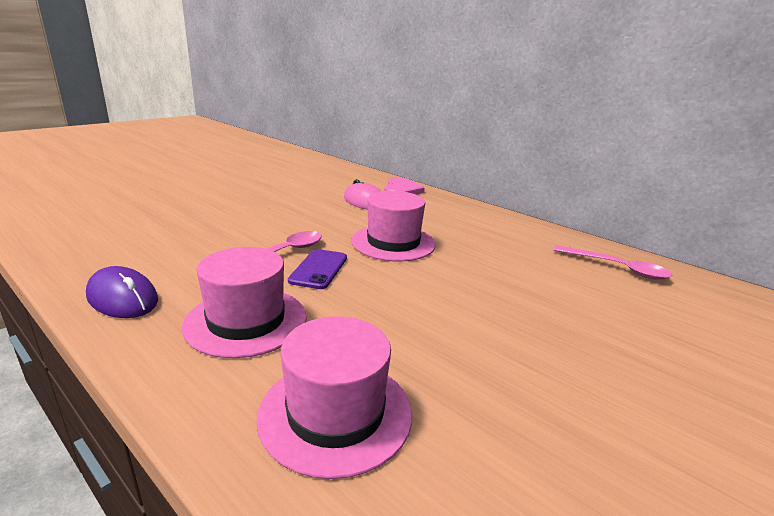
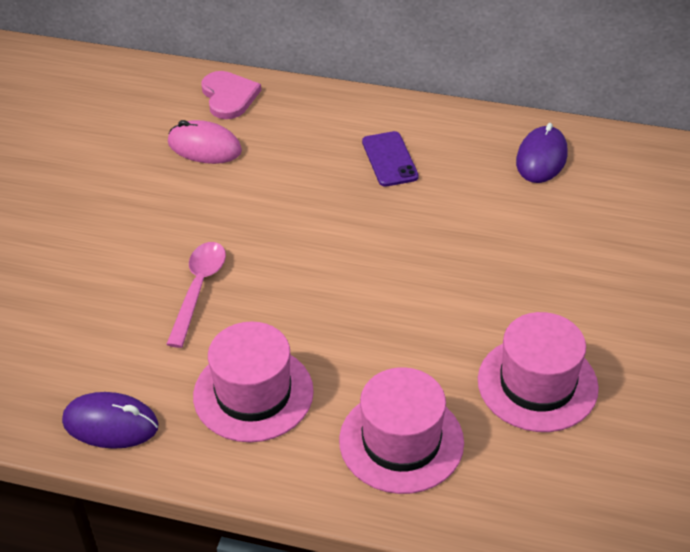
camera: 25 degrees left, 20 degrees up
(319, 269) = (257, 296): purple phone -> purple phone (390, 159)
(393, 242) = (298, 217): pink hat -> pink hat (537, 384)
(617, 268) = (541, 158): pink spoon -> purple mouse

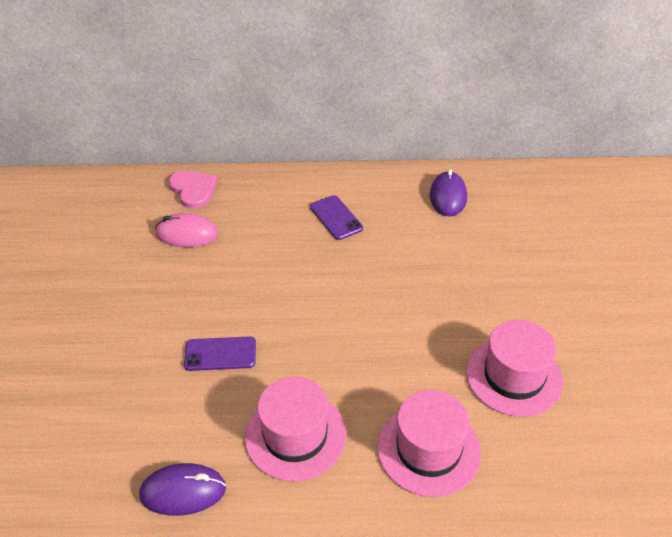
camera: 15 degrees left, 0 degrees up
(198, 289) = (220, 354): pink spoon -> purple phone

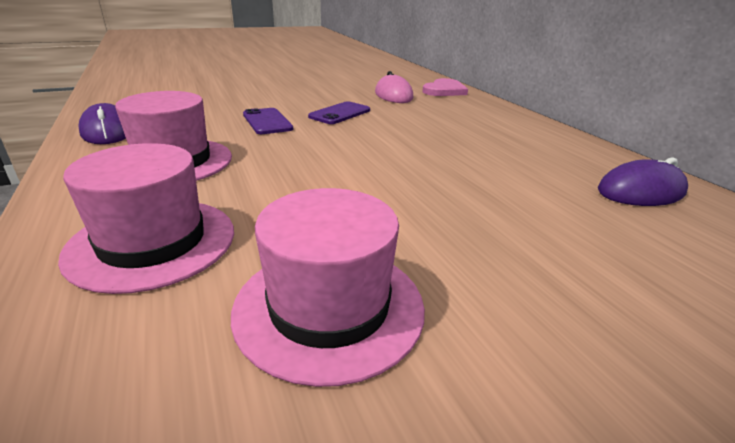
camera: 65 degrees right, 15 degrees down
(336, 218) = (493, 138): purple phone -> purple phone (340, 113)

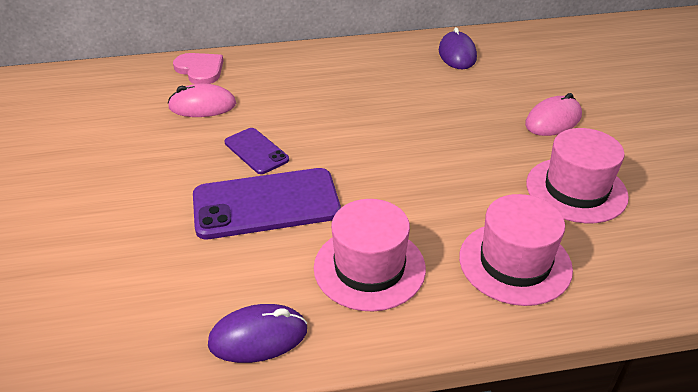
camera: 75 degrees left, 10 degrees up
(267, 122) = (266, 204): purple phone -> purple phone, size x1.85
(541, 284) = (553, 120): none -> pink mouse

